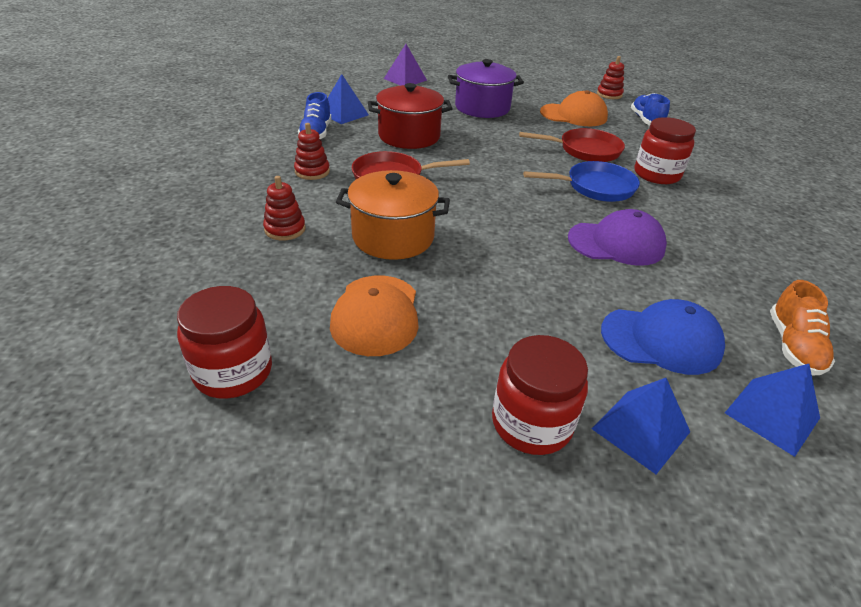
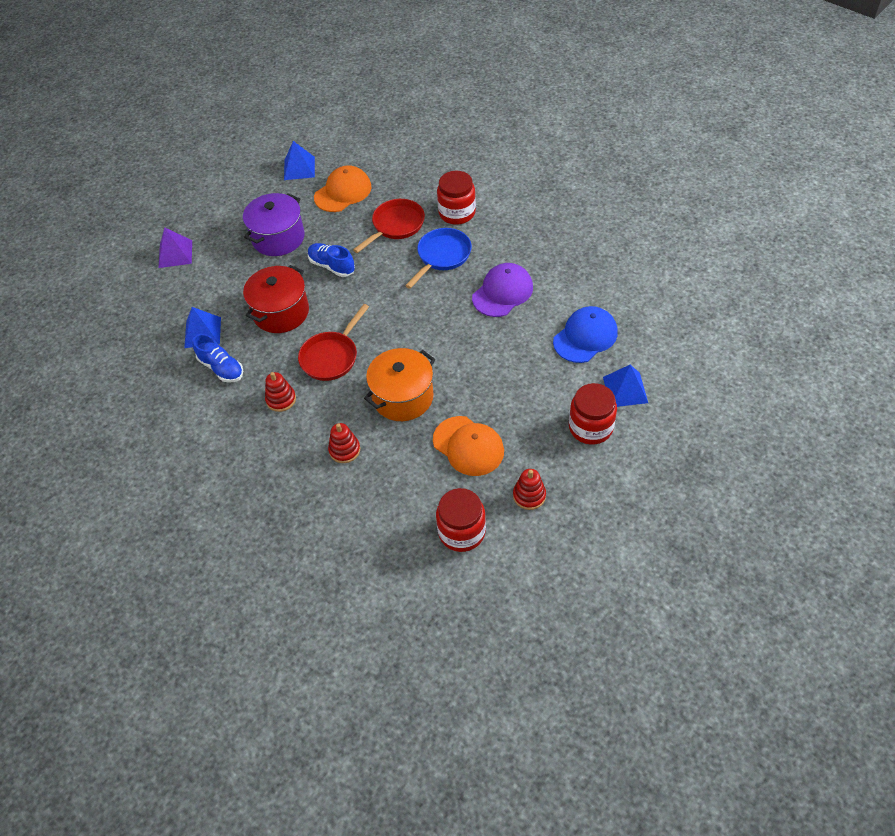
camera: 45 degrees left, 15 degrees up
(609, 94) = (333, 145): red stacking toy -> red stacking toy (529, 495)
(646, 120) = (390, 158): blue shoe -> blue shoe (332, 266)
(772, 415) = (655, 336): blue pyramid -> blue pyramid (299, 168)
(793, 346) = (630, 289): orange shoe -> none

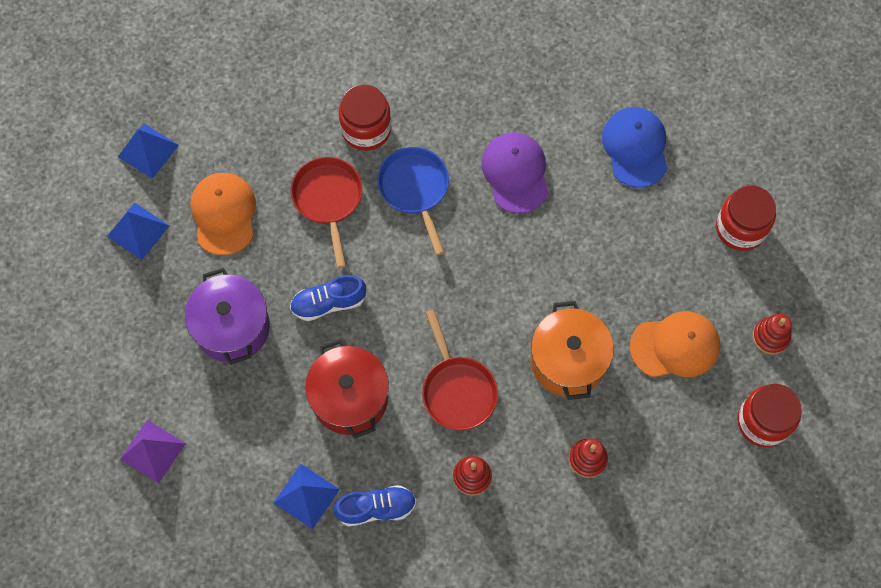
camera: 55 degrees left, 15 degrees up
(625, 389) = (724, 166): blue pyramid -> blue pyramid (148, 150)

